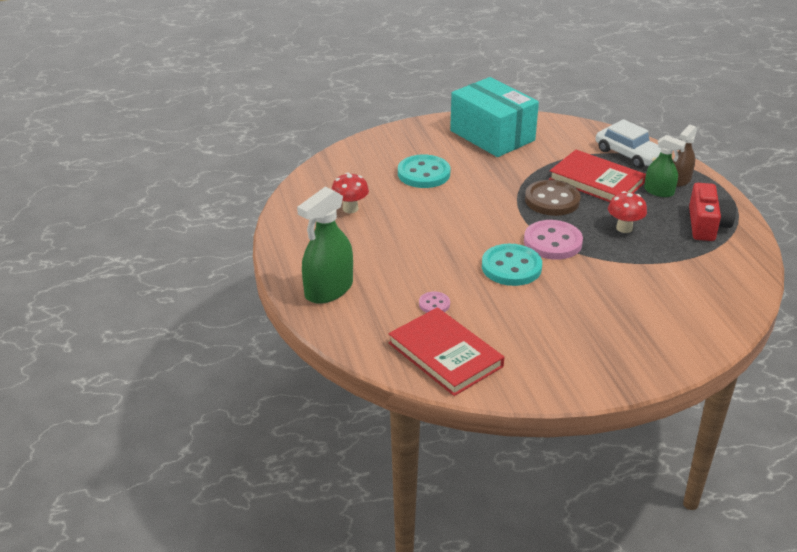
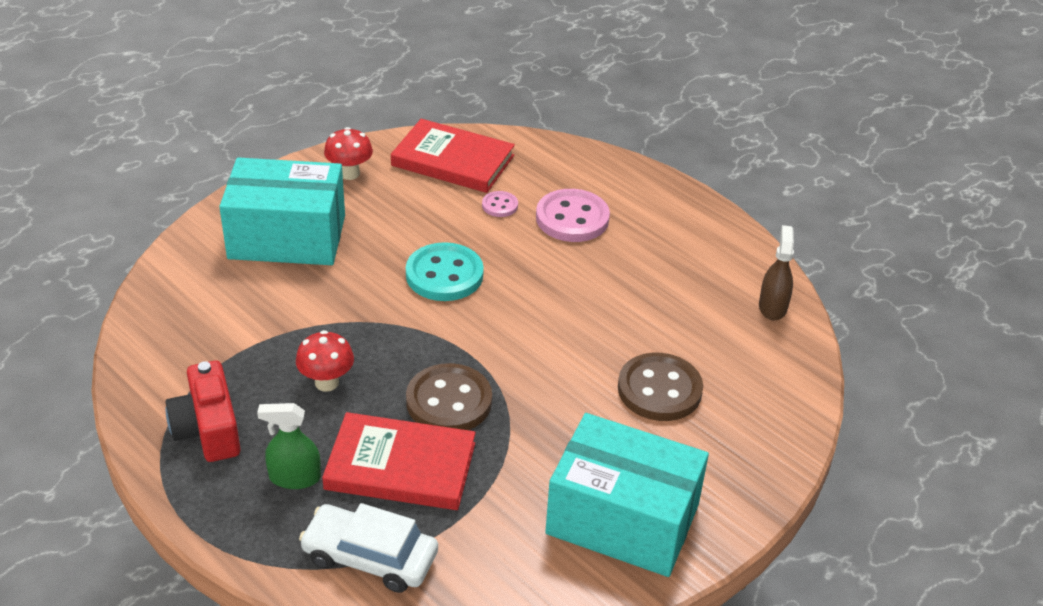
camera: 150 degrees right, 5 degrees up
(328, 290) = (619, 188): green spray bottle -> none
(350, 209) = (697, 295): red mushroom -> red mushroom (349, 173)
(424, 174) = (659, 390): turquoise button -> brown button
(552, 242) = (413, 327): pink button -> pink button (572, 218)
(620, 329) = (287, 237): none -> turquoise box
(680, 180) = (266, 518): brown spray bottle -> brown spray bottle (772, 307)

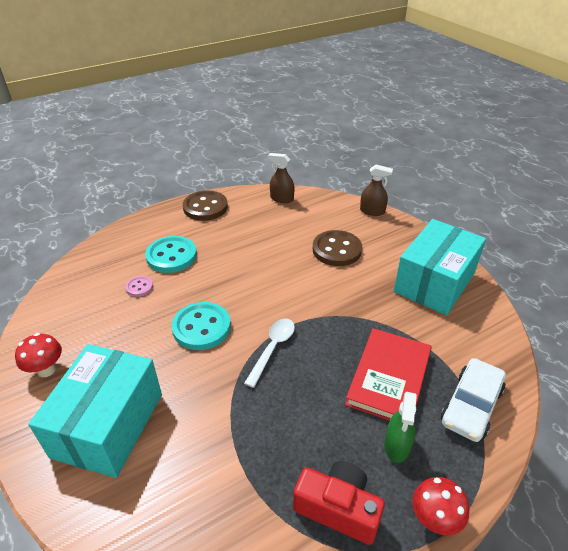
camera: 75 degrees left, 0 degrees up
(208, 429) = (338, 508): red camera -> red camera turned 150 degrees counterclockwise
(326, 382) = (298, 413): red mushroom -> red mushroom (434, 519)
(425, 345) = (273, 348): none -> white spoon
(449, 401) = (331, 343): brown button -> brown button (205, 207)
(453, 161) = (72, 304): red book -> none
(572, 218) = (171, 256): pink button -> turquoise button
(795, 429) = (372, 211): none -> brown spray bottle

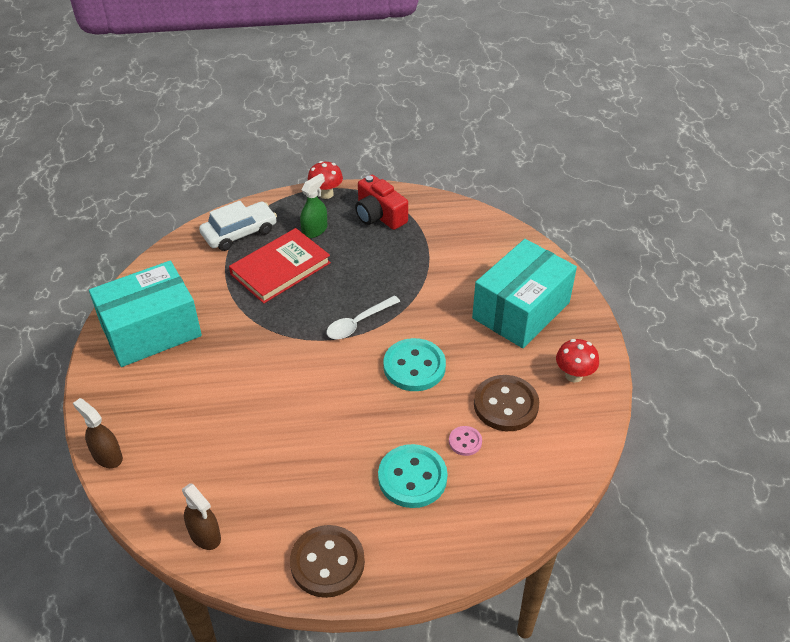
camera: 155 degrees left, 5 degrees up
(337, 250) = (209, 409): brown button -> brown button (506, 405)

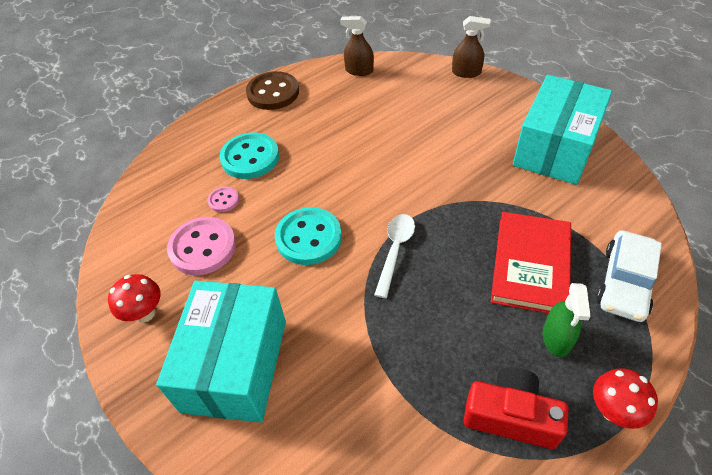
camera: 150 degrees right, 5 degrees up
(506, 405) = (203, 247): brown button -> pink button

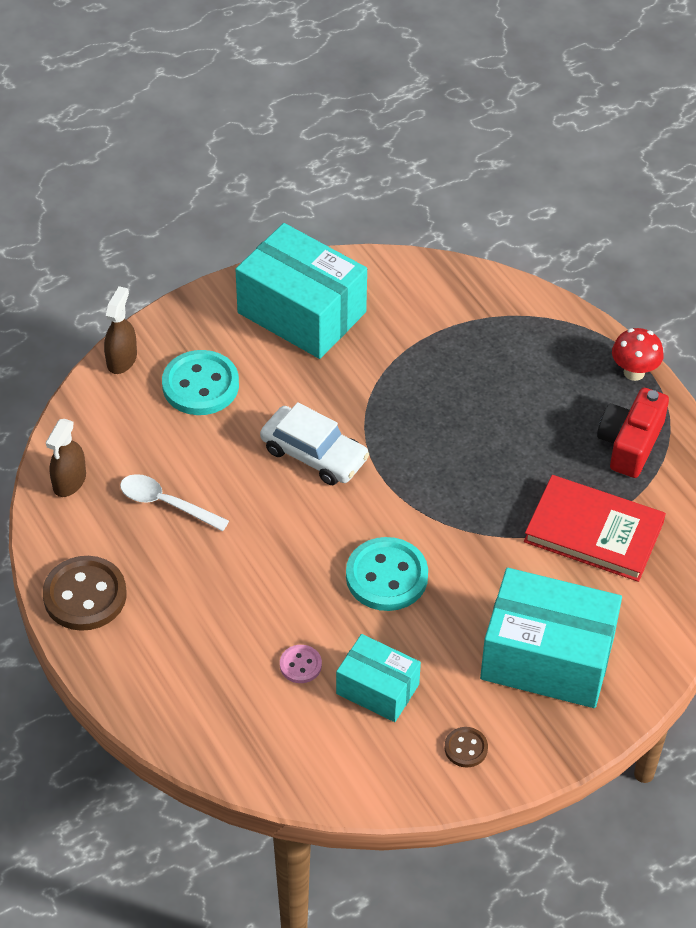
camera: 85 degrees left, 0 degrees up
(145, 313) = (466, 748): red mushroom -> brown button
(203, 247) = (377, 689): pink button -> turquoise box
(250, 157) = (225, 631): turquoise button -> turquoise button (200, 385)
(395, 250) = (424, 495): white spoon -> white spoon (165, 503)
(530, 265) = (468, 383): red book -> red book (594, 532)
(556, 338) = (557, 388): green spray bottle -> none
(624, 282) = (504, 318): white car -> white car (314, 454)

